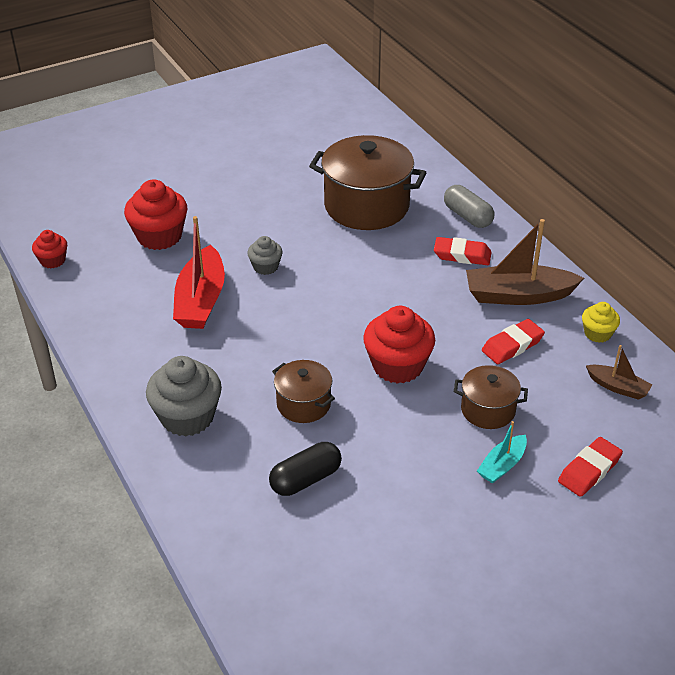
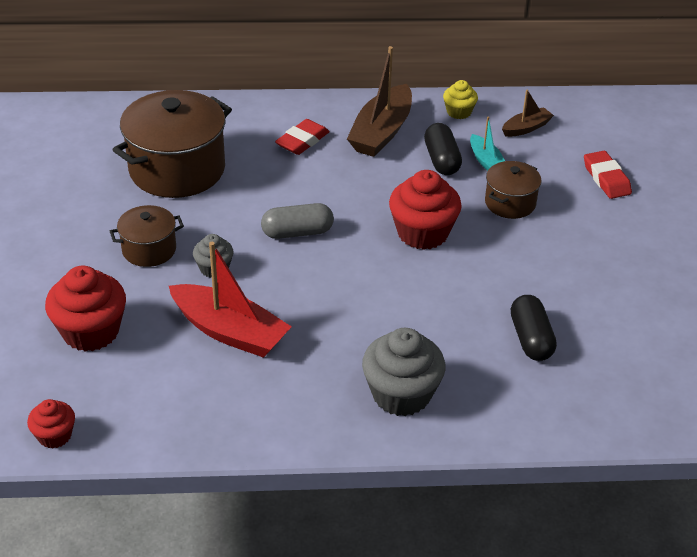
camera: 65 degrees left, 0 degrees up
(303, 404) = (434, 308): brown pot -> brown pot (149, 249)
(467, 216) = (250, 117): grey capsule -> grey capsule (297, 232)
(502, 465) = (577, 220): turquoise boat -> turquoise boat (486, 161)
(512, 345) = (442, 160): red eraser -> black capsule

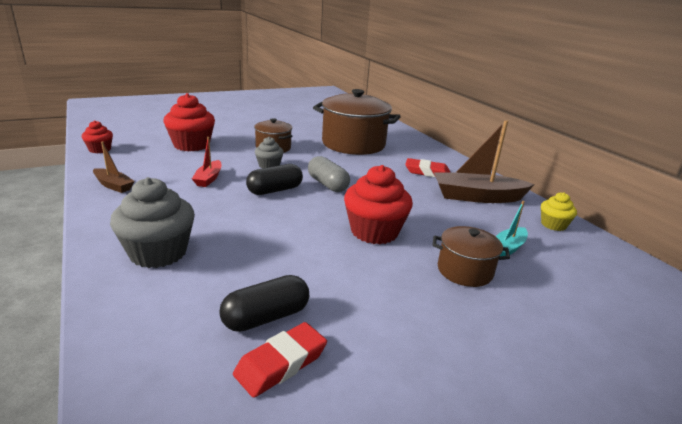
camera: 65 degrees right, 15 degrees down
(230, 331) = (208, 179): red boat -> red boat, size x0.53
(442, 160) = (479, 226): black capsule -> black capsule (275, 190)
(526, 128) = (588, 263): brown boat -> brown boat (113, 185)
(606, 179) = (589, 334): red eraser -> red eraser (281, 363)

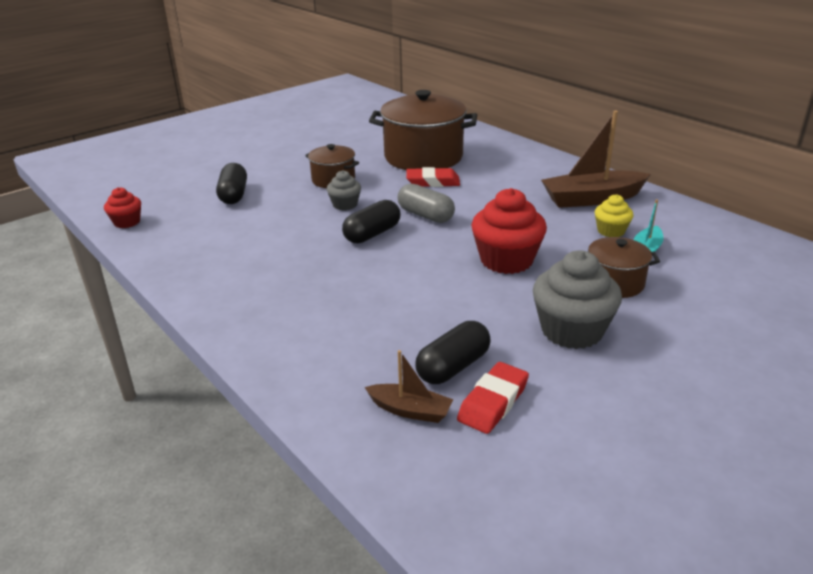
camera: 10 degrees left, 5 degrees up
(113, 185) = (185, 264): brown boat -> brown boat (410, 410)
(158, 252) = (300, 328): grey cupcake -> grey cupcake (571, 331)
(191, 145) = (233, 195): red cupcake -> black capsule
(208, 179) = (288, 234): red boat -> none
(427, 172) = (525, 179): red eraser -> red eraser (433, 182)
(553, 225) = (680, 216): yellow cupcake -> yellow cupcake (611, 231)

